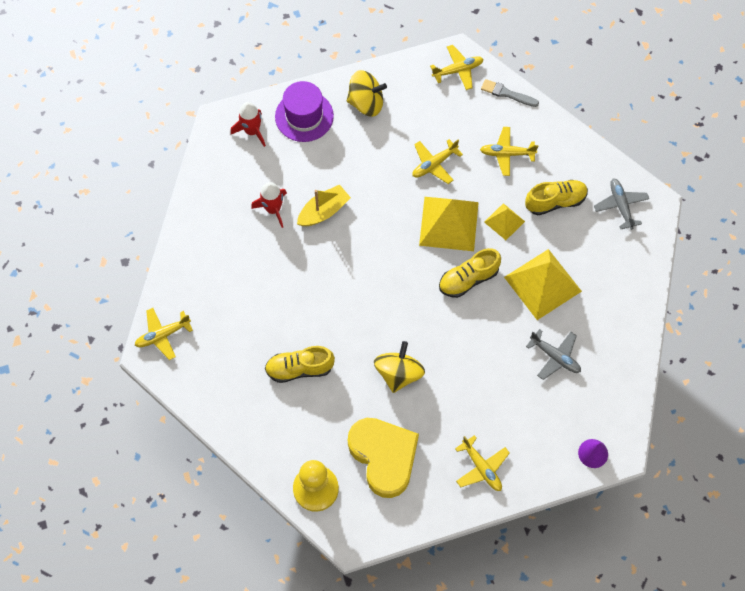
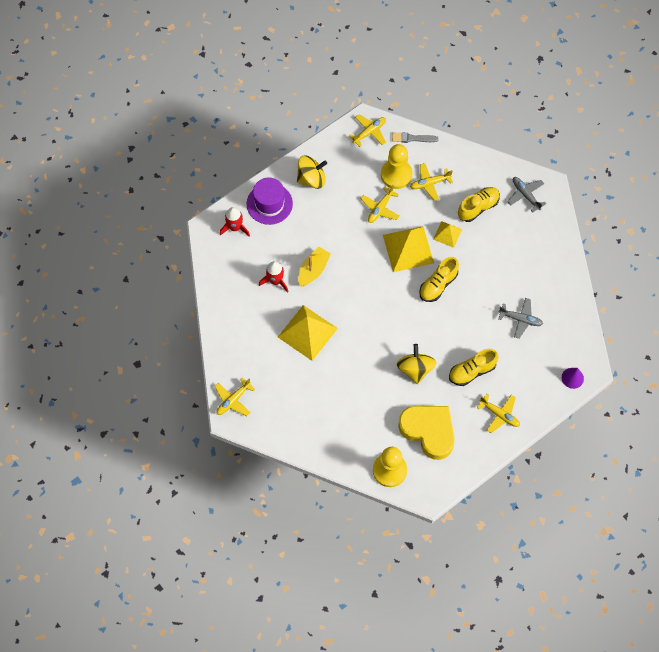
camera: 20 degrees left, 0 degrees up
(299, 368) = (343, 390): yellow shoe -> yellow shoe (472, 371)
(470, 130) = (396, 175): none -> yellow pawn
(542, 284) = (492, 270): yellow pyramid -> yellow pyramid (307, 332)

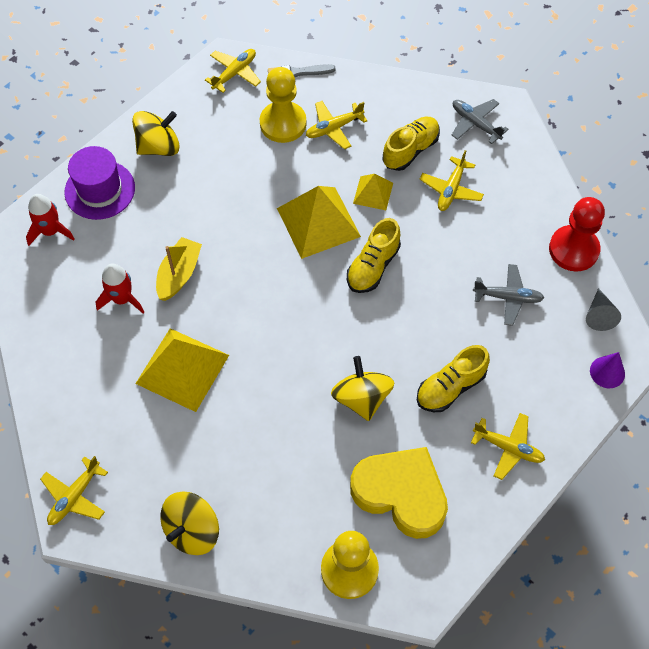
camera: 10 degrees left, 5 degrees down
(300, 432) = (192, 531): none -> yellow spinning top
(380, 208) = (267, 172): yellow plane -> yellow plane (451, 189)
(570, 294) = (573, 249): none -> red pawn
(576, 340) = (599, 315): none -> grey cone

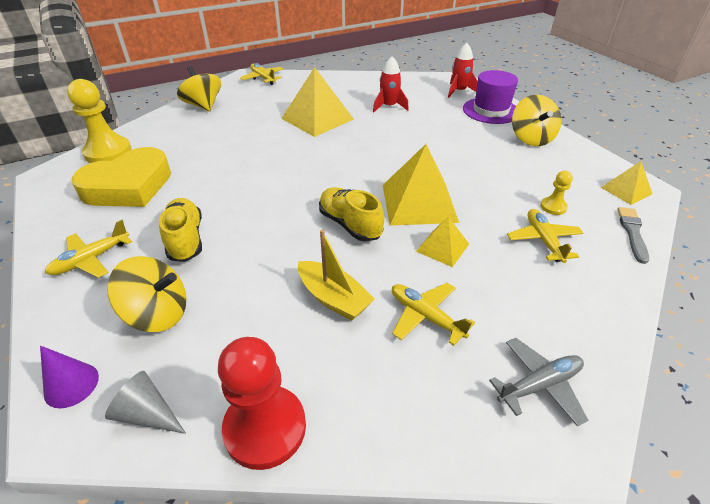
camera: 110 degrees right, 20 degrees down
(179, 274) = (398, 129): yellow boat -> yellow boat (333, 298)
(235, 73) = (626, 190): yellow plane -> yellow pyramid
(283, 123) = (553, 207): yellow pawn -> yellow pawn, size x0.49
(361, 398) = (225, 186): yellow spinning top -> yellow spinning top (158, 313)
(410, 150) = (499, 296): yellow shoe -> none
(508, 297) = (245, 319): grey plane -> none

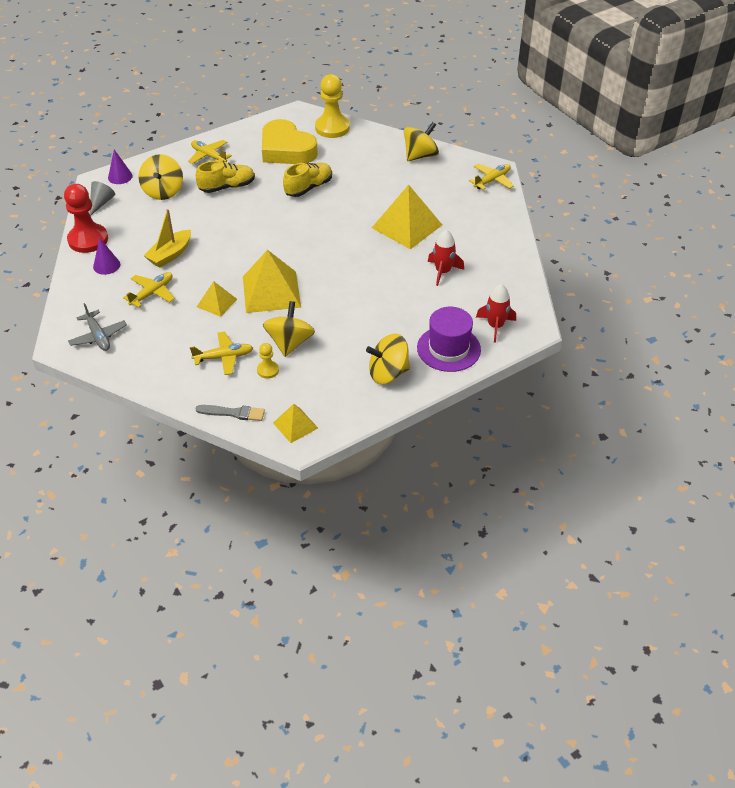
camera: 85 degrees right, 5 degrees up
(350, 224) = (243, 257): yellow shoe -> yellow shoe (308, 188)
(350, 387) = (106, 265): none -> purple cone
(504, 191) = (290, 343): none -> yellow spinning top

